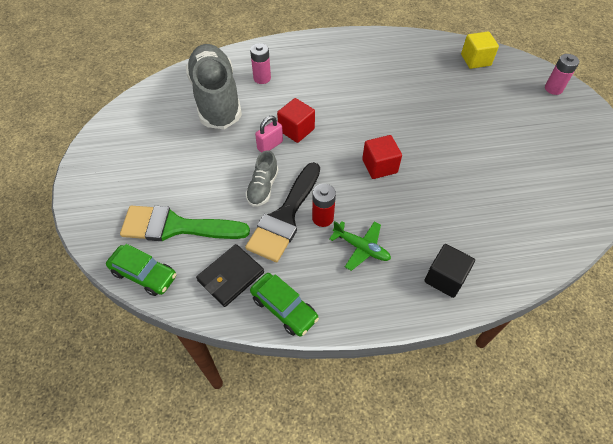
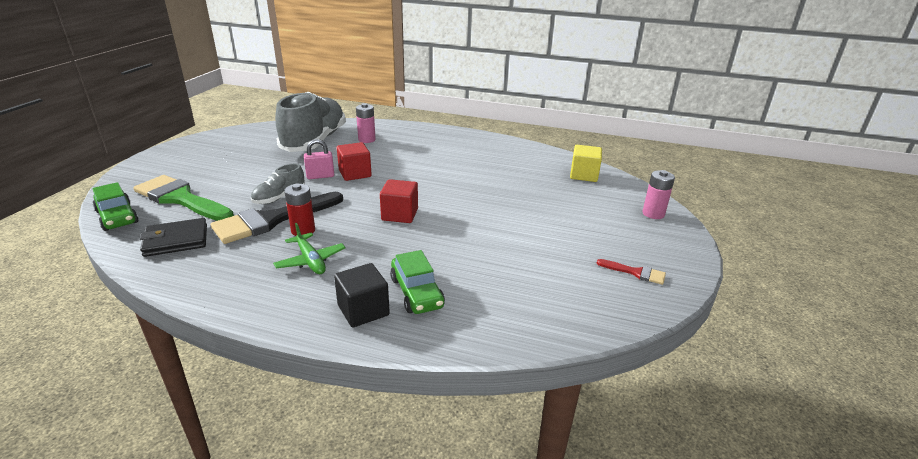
camera: 25 degrees right, 25 degrees down
(284, 308) = (187, 275): green car -> green car (416, 292)
(583, 158) = (635, 272): none -> red brush

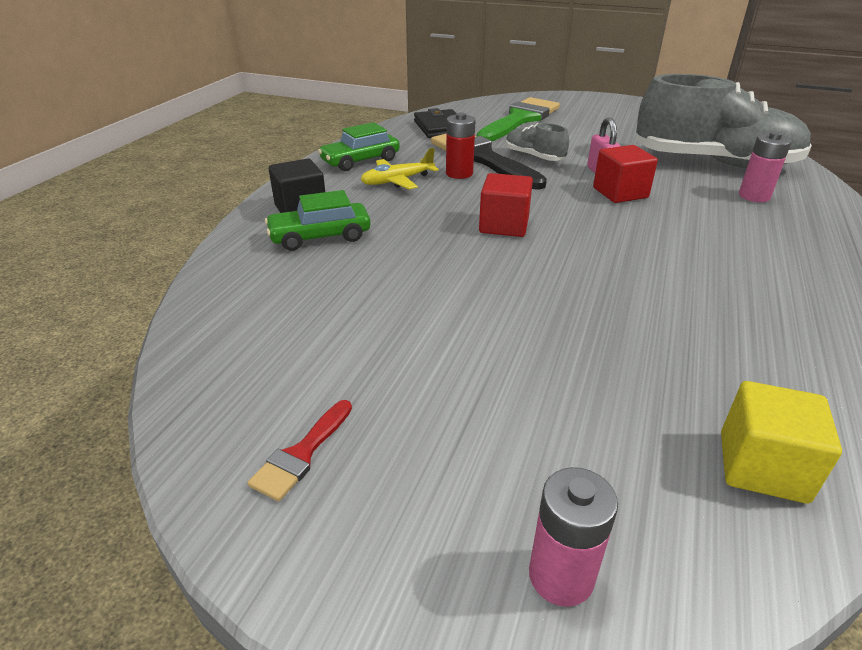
camera: 95 degrees right, 5 degrees up
(117, 217) = (481, 105): green car -> green car (360, 161)
(310, 261) = (397, 181): green plane -> yellow plane

